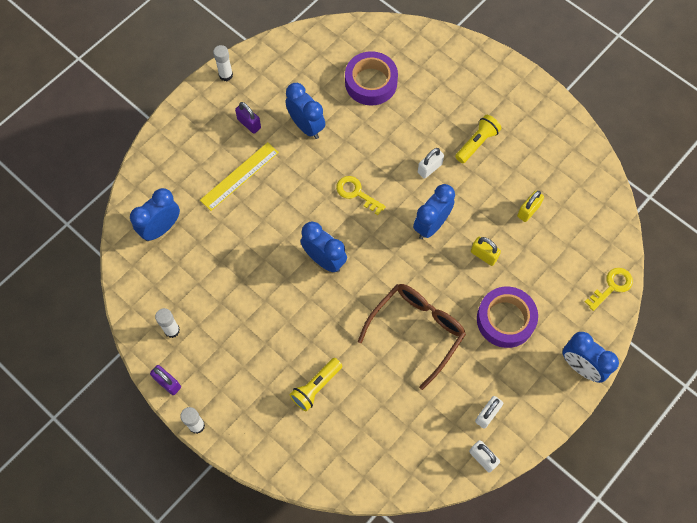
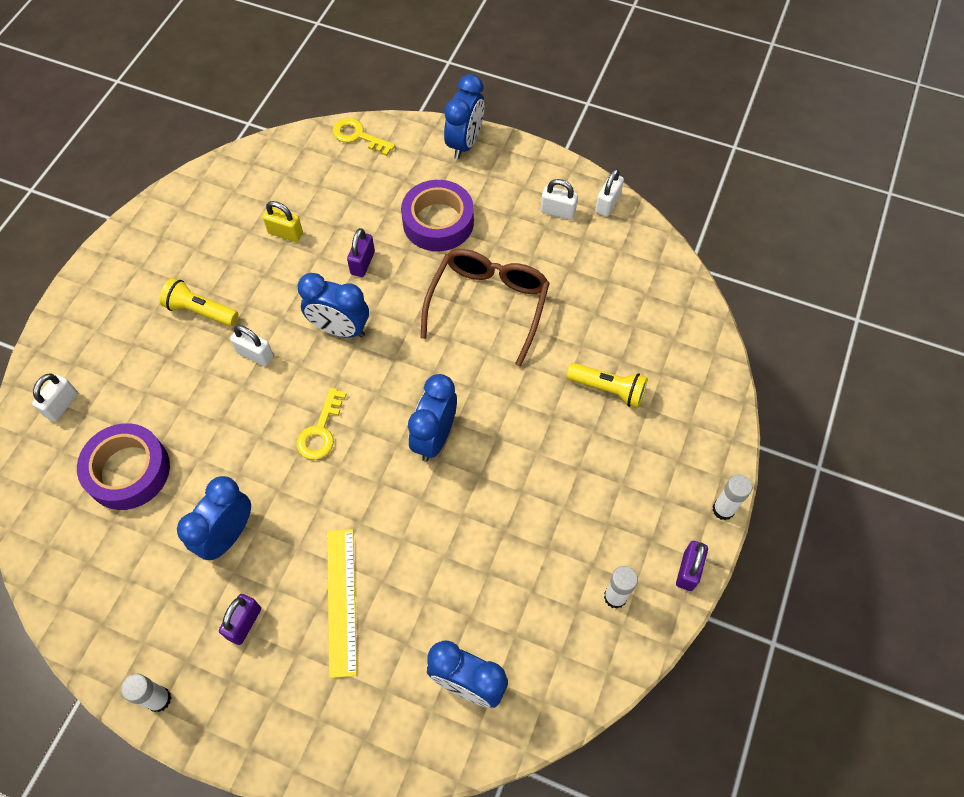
camera: 110 degrees left, 5 degrees down
(239, 176) = (341, 601): yellow ruler -> yellow ruler turned 60 degrees clockwise
(417, 330) = (488, 304): brown glasses -> brown glasses turned 90 degrees clockwise
(431, 55) = (62, 405): none -> white padlock
(484, 255) = (362, 263): yellow padlock -> purple padlock

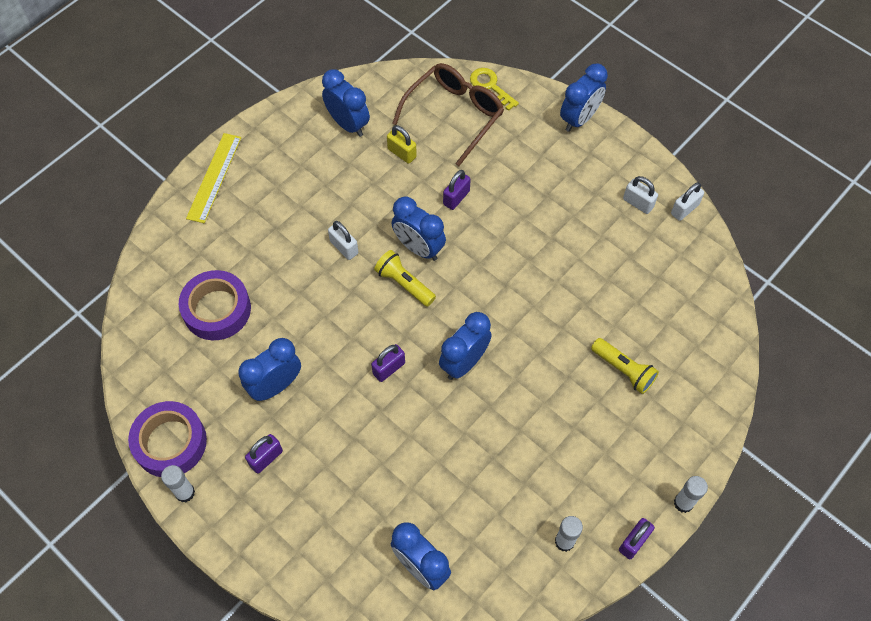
camera: 20 degrees right, 0 degrees up
(62, 405) = (183, 240): white padlock -> none
(200, 311) = (313, 198): yellow flashlight -> yellow flashlight (404, 284)
(214, 219) = (348, 124): none -> blue clock
(320, 431) = (375, 327): yellow key -> none
(341, 601) = (345, 467): yellow ruler -> yellow ruler (214, 177)
(352, 472) = (389, 368): none -> purple padlock
(438, 222) = (531, 181): purple tape -> purple tape (170, 442)
(488, 304) = (548, 265): brown glasses -> brown glasses (454, 115)

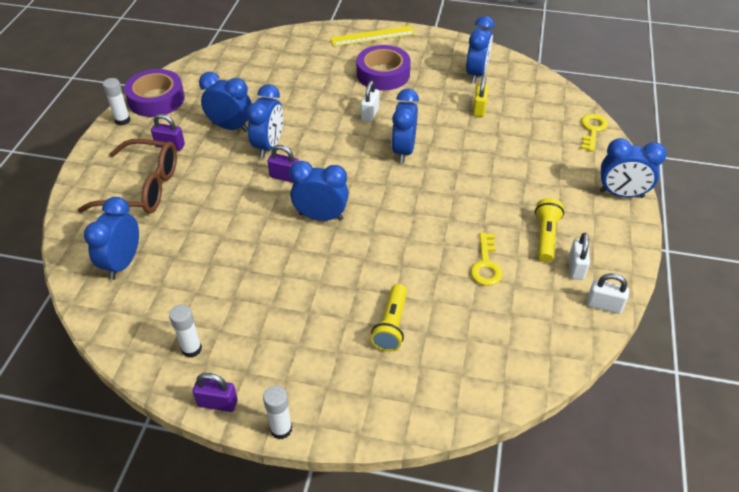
camera: 60 degrees right, 15 degrees down
(217, 309) = (271, 78): purple tape -> purple tape (383, 74)
(332, 362) = (269, 146): none -> blue clock
(404, 284) = (365, 156): yellow flashlight -> yellow flashlight (545, 236)
(454, 115) = (543, 122): brown glasses -> brown glasses (143, 188)
(456, 198) = (468, 152): purple padlock -> none
(598, 264) = (486, 264): none -> yellow key

